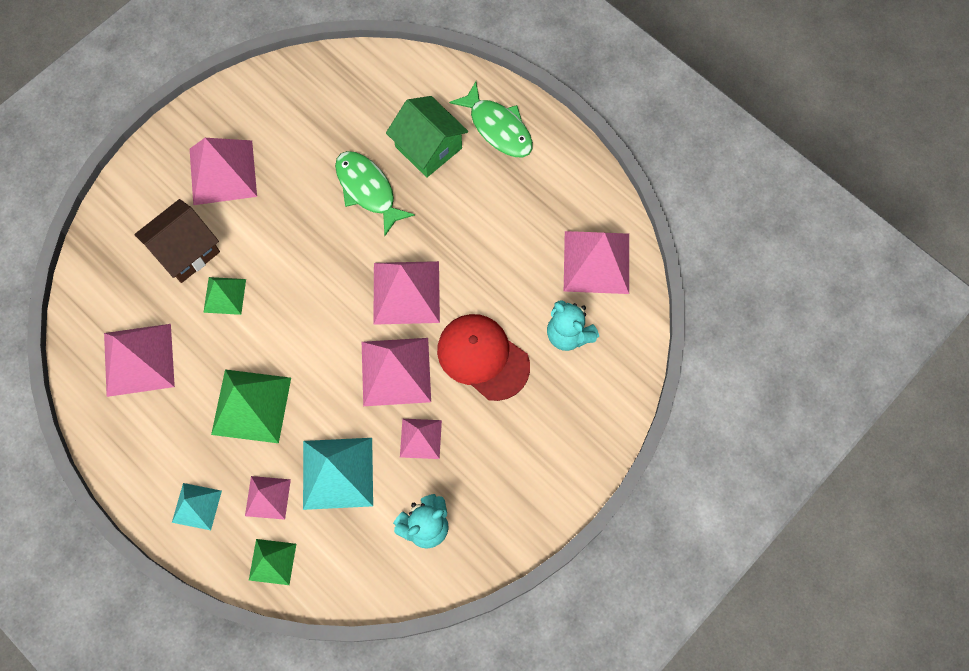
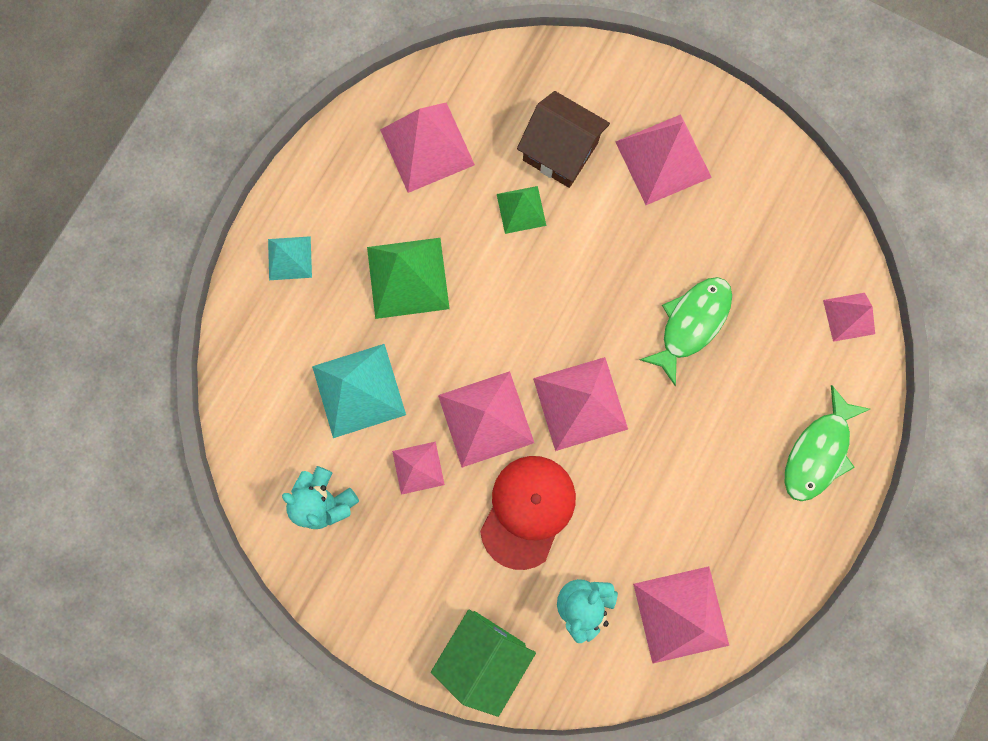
camera: 75 degrees right, 10 degrees up
(267, 497) = (316, 326): pink pyramid -> pink pyramid (849, 316)
(272, 562) = (251, 352): green pyramid -> none
(428, 147) = (765, 377): green house -> green house (484, 653)

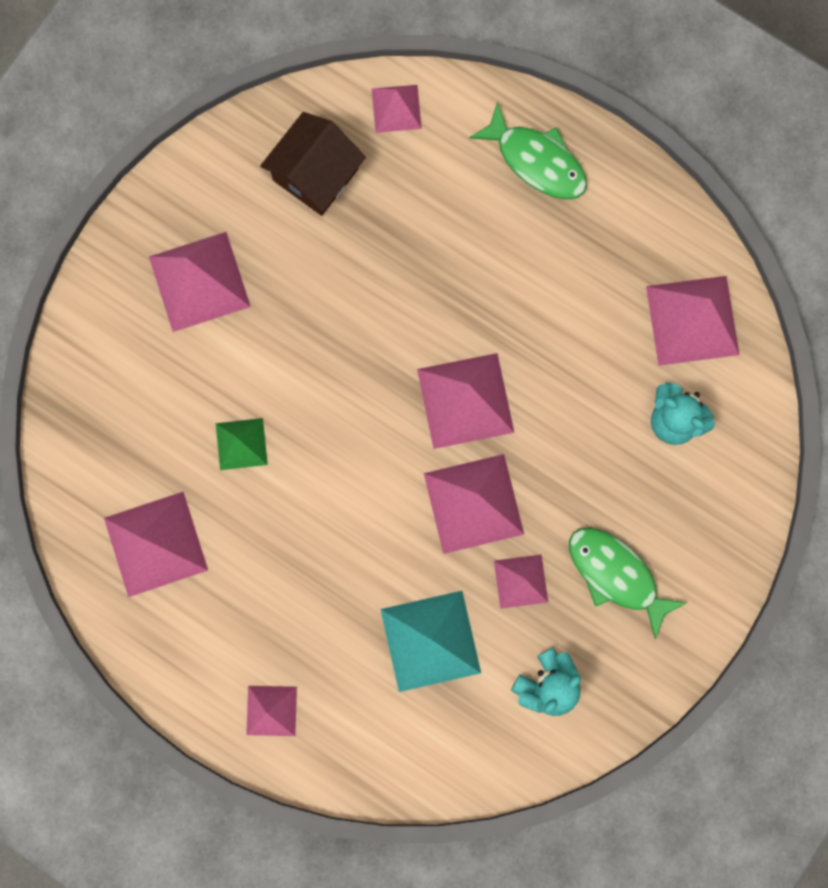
camera: 85 degrees left, 0 degrees up
(290, 258) = (271, 710): turquoise pyramid -> pink pyramid
(407, 277) = (307, 577): green pyramid -> none
(484, 653) = (719, 526): green house -> none
(528, 511) = (576, 467): red cap -> none
(560, 152) = (178, 394): brown house -> brown house (315, 174)
(691, 324) = (389, 273): green fish -> green fish (616, 575)

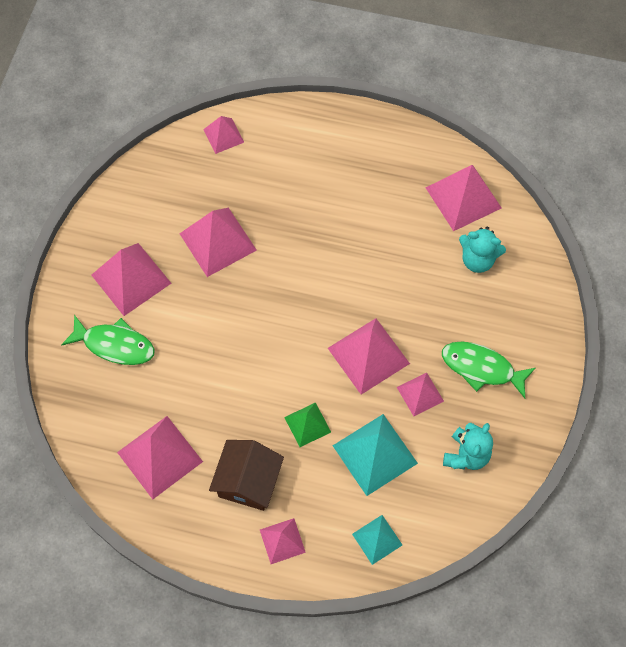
camera: 20 degrees left, 15 degrees down
(241, 444) = (196, 371): green pyramid -> green pyramid (307, 424)
(315, 174) = (185, 190): brown house -> brown house (248, 481)
(390, 753) = (377, 539): none -> turquoise pyramid
(465, 400) = (337, 293): pink pyramid -> pink pyramid (217, 241)
(536, 161) = (325, 137): green fish -> green fish (115, 345)

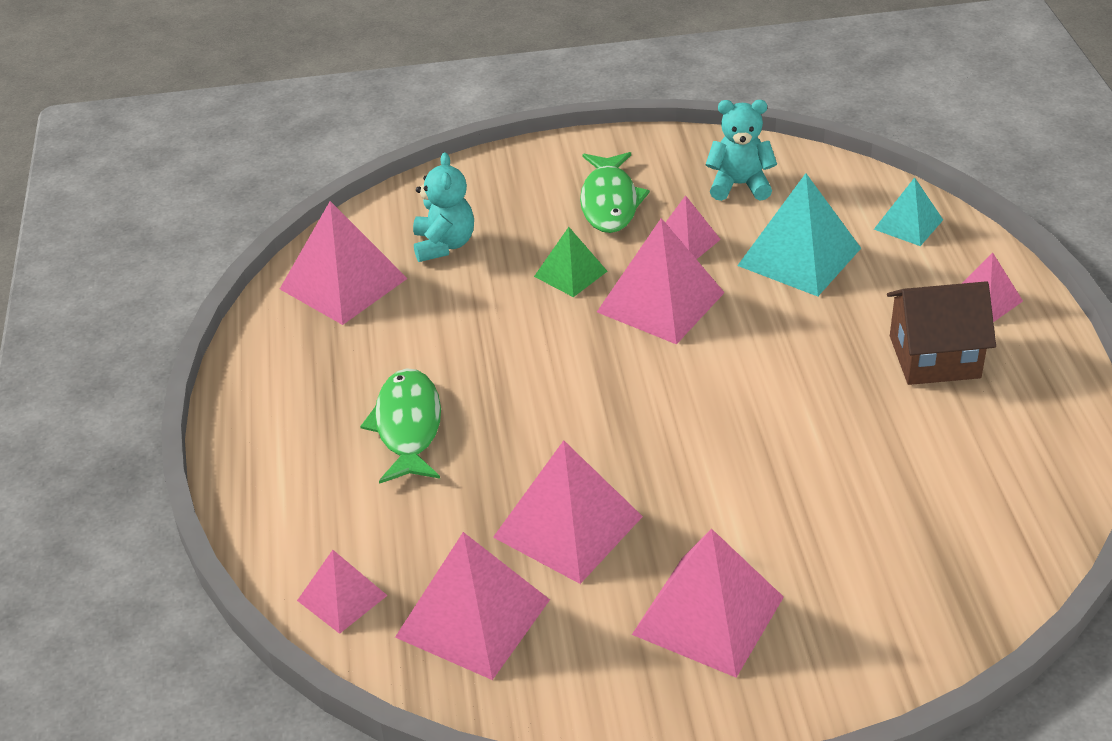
camera: 110 degrees left, 25 degrees down
(115, 345) = (843, 587): green fish -> green fish (408, 427)
(159, 457) = (978, 460): pink pyramid -> pink pyramid (473, 618)
(307, 424) = (806, 327): green pyramid -> green pyramid (570, 273)

